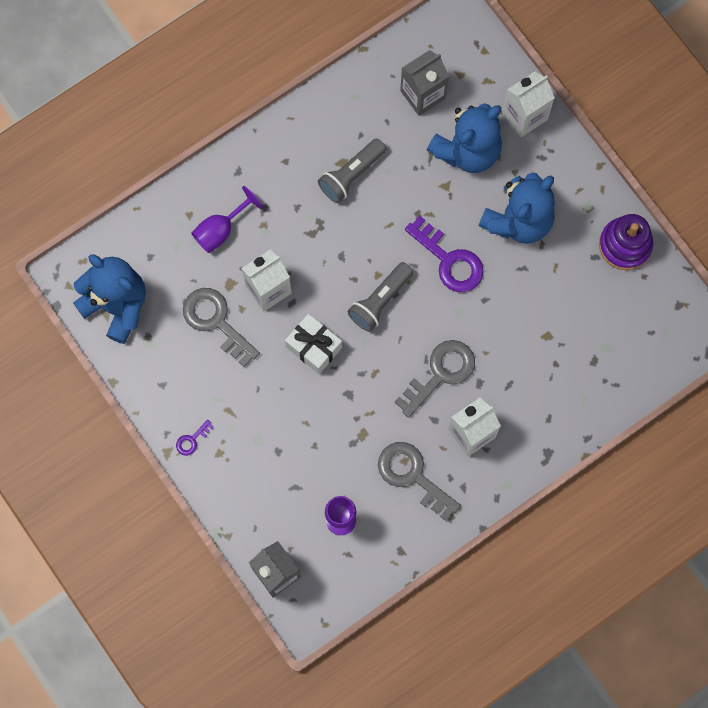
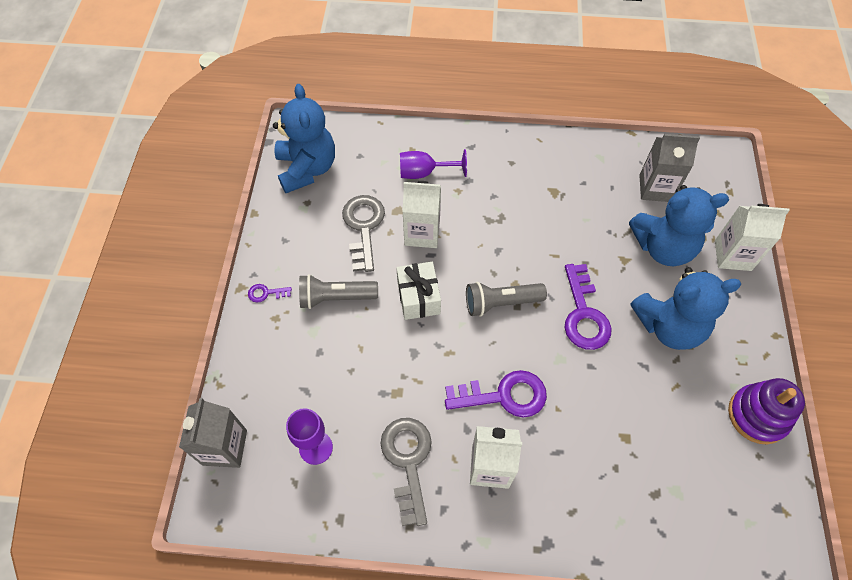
camera: 40 degrees right, 15 degrees down
(351, 175) = (554, 203): grey flashlight -> grey flashlight (336, 297)
(440, 373) = (504, 395): grey key -> purple key

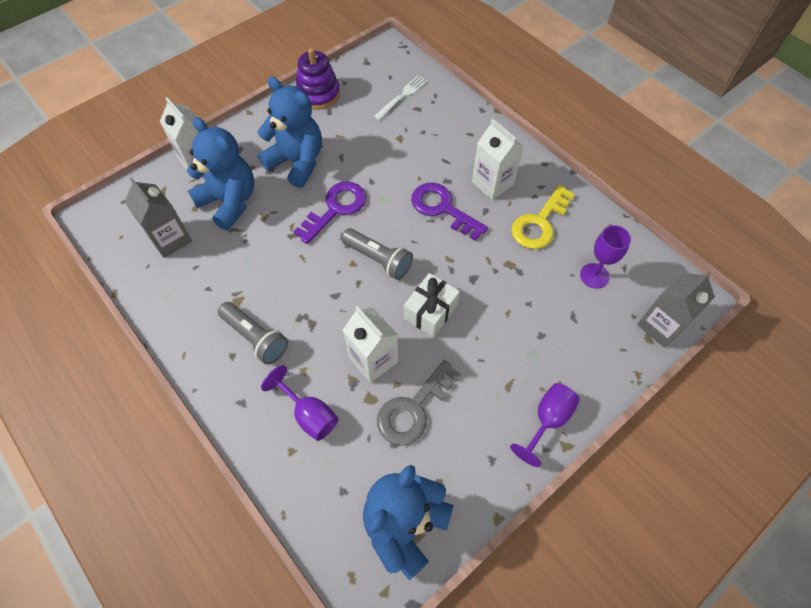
camera: 135 degrees left, 0 degrees up
(266, 293) = (547, 420): purple key -> purple goblet
(336, 297) = (493, 366): grey flashlight -> grey flashlight (255, 338)
(407, 461) = (539, 223): grey key -> yellow key
(687, 495) = (402, 96): none -> white fork

